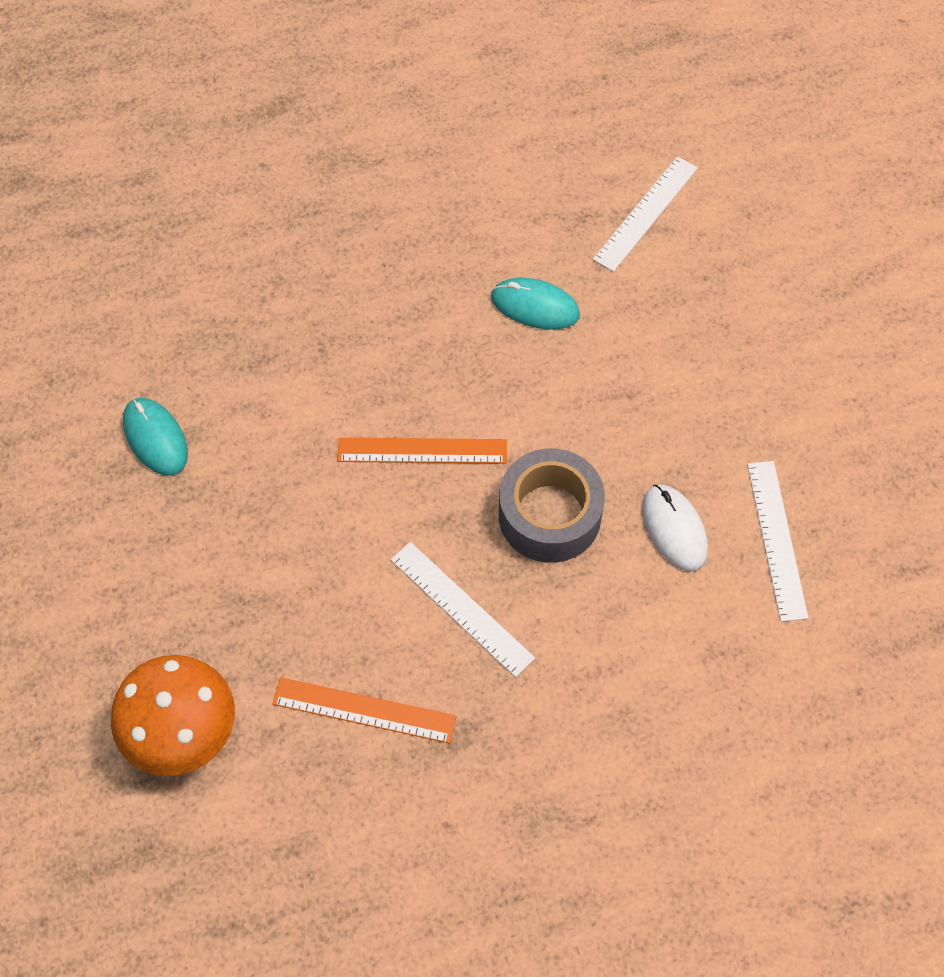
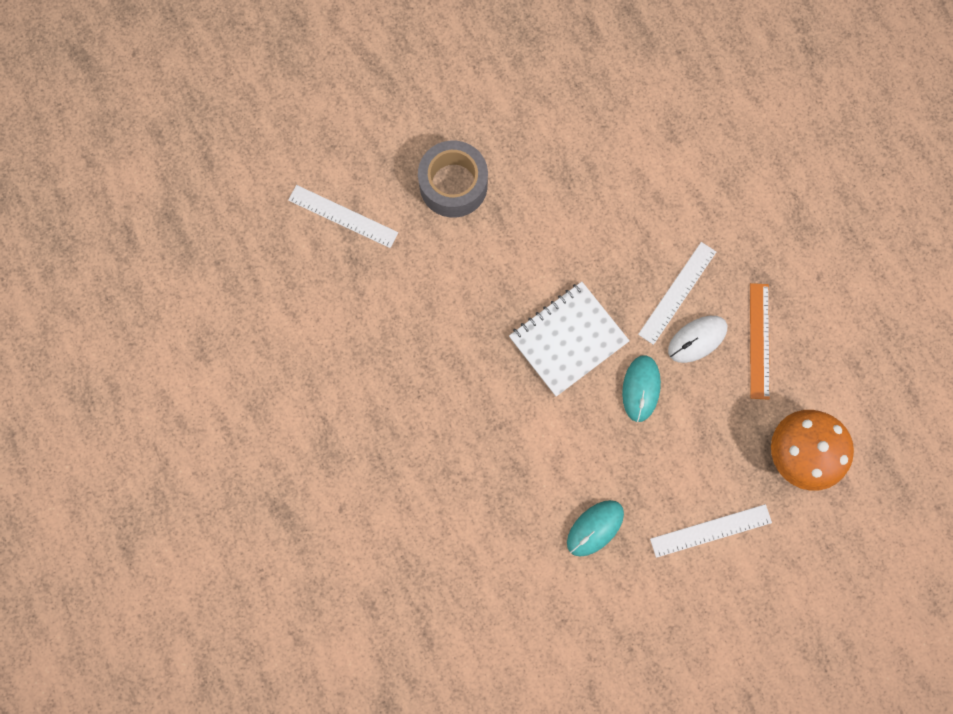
camera: 100 degrees left, 15 degrees up
(422, 450) = (568, 339): orange ruler -> white notebook
(535, 306) = (437, 282): turquoise mouse -> turquoise mouse (641, 388)
(549, 515) = (599, 248): grey tape -> grey tape (453, 185)
(674, 529) = (593, 168): white mouse -> white mouse (697, 339)
(777, 539) = (587, 106): white ruler -> white ruler (710, 530)

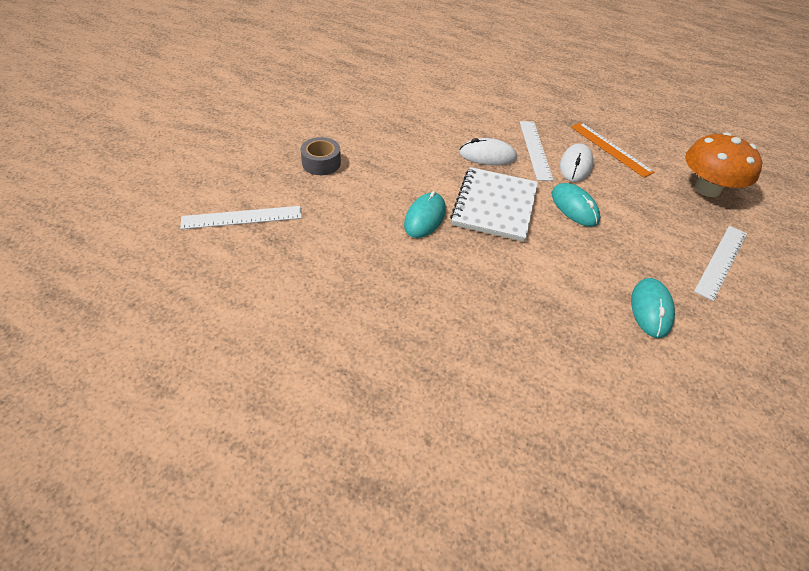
camera: 40 degrees left, 30 degrees down
(453, 185) = (321, 163): grey tape -> grey tape, size x0.62
(494, 313) = (425, 217): none -> turquoise mouse
(620, 271) = (487, 155): none -> white mouse

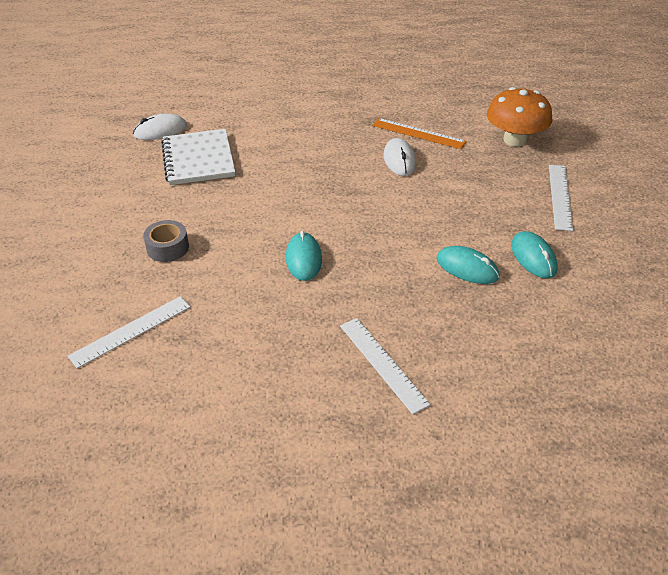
camera: 25 degrees left, 5 degrees down
(487, 155) = (318, 180): white mouse -> white mouse (160, 130)
(494, 206) = (356, 223): white notebook -> white notebook (198, 159)
(535, 149) = (356, 158): white ruler -> white ruler (383, 364)
(574, 207) = (423, 197): turquoise mouse -> turquoise mouse (467, 268)

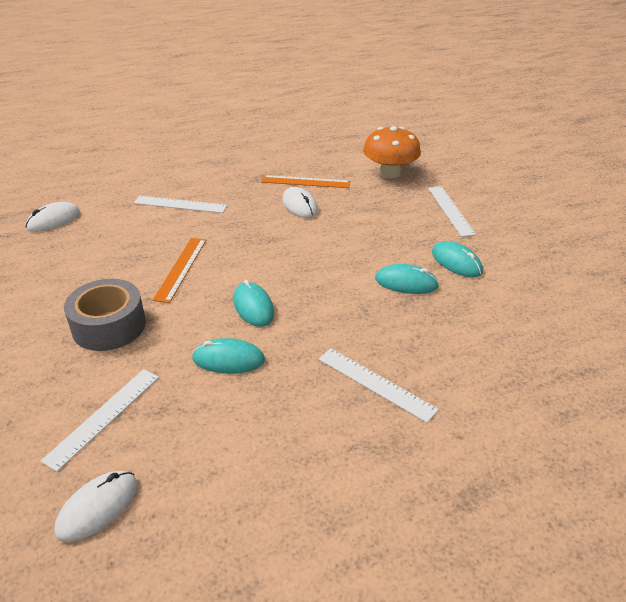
camera: 20 degrees left, 5 degrees down
(96, 408) = (98, 507): none -> white mouse
(167, 248) = (109, 326): grey tape -> grey tape, size x1.62
(198, 159) = (105, 239): white notebook -> none
(254, 204) = (181, 268): none -> orange ruler
(258, 305) = (228, 359): none -> turquoise mouse
(282, 136) = (180, 204): none -> white ruler

